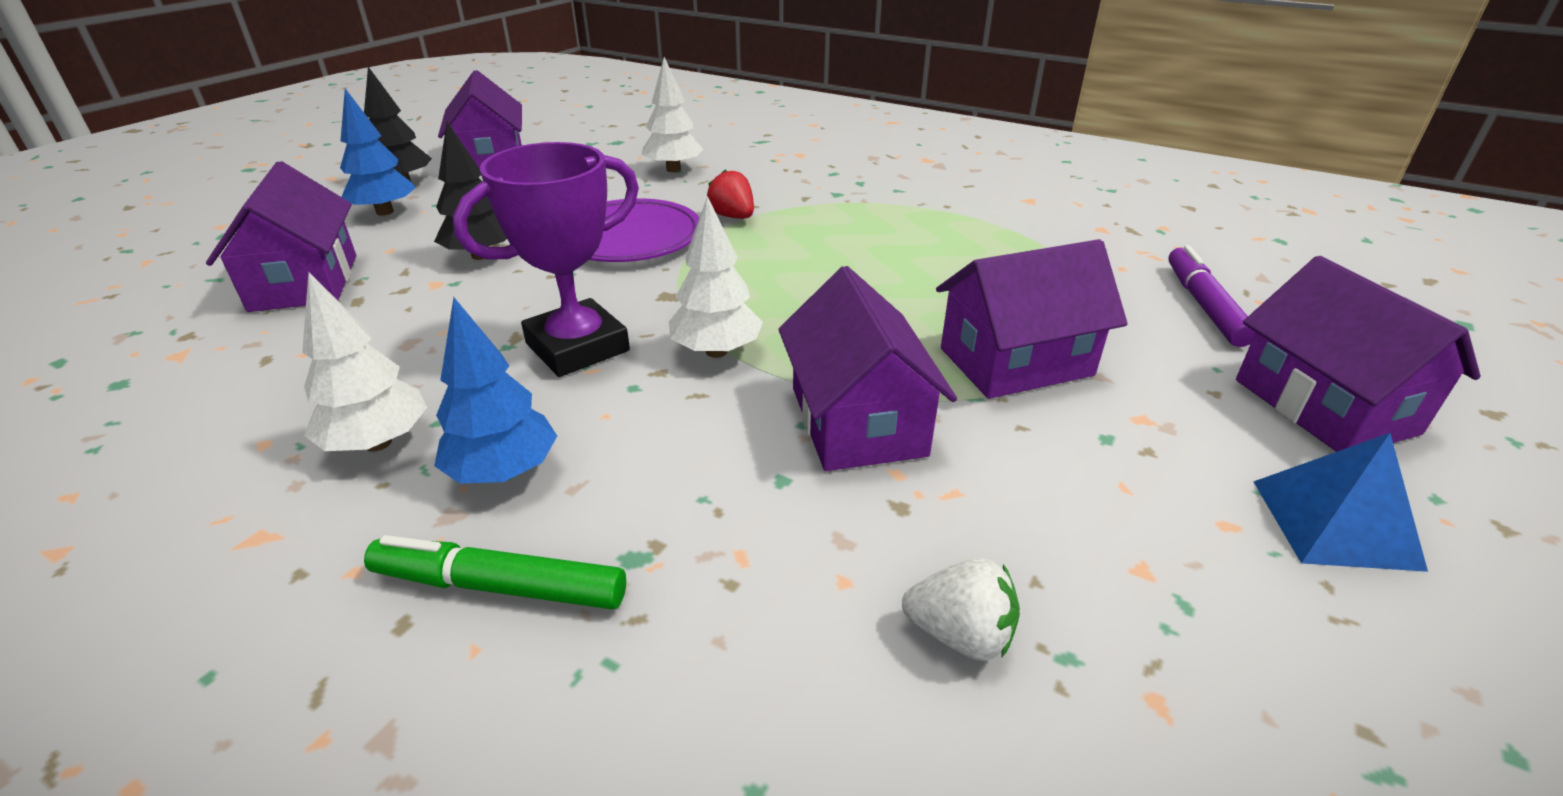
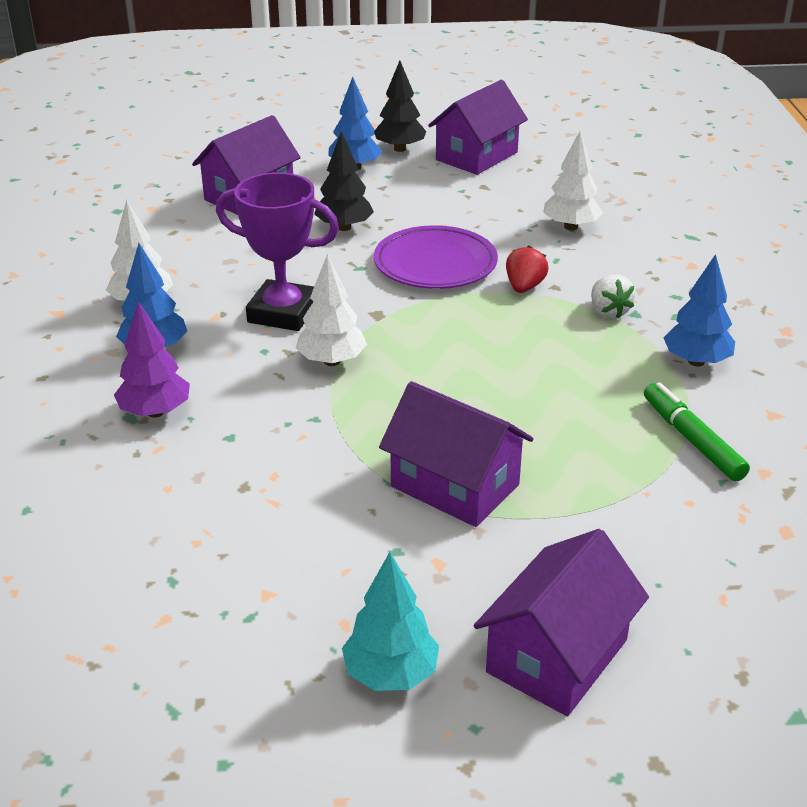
camera: 55 degrees right, 0 degrees up
(500, 587) = (81, 390): green marker -> green marker (692, 440)
(652, 526) = (155, 412): none -> purple tree
(858, 421) = (311, 442): purple house -> none
(931, 198) = (696, 361): none -> blue tree
(960, 635) = (159, 539): white strawberry -> white strawberry (608, 312)
(1203, 305) = (669, 563): purple marker -> none
(1335, 523) = (391, 674): blue pyramid -> turquoise tree

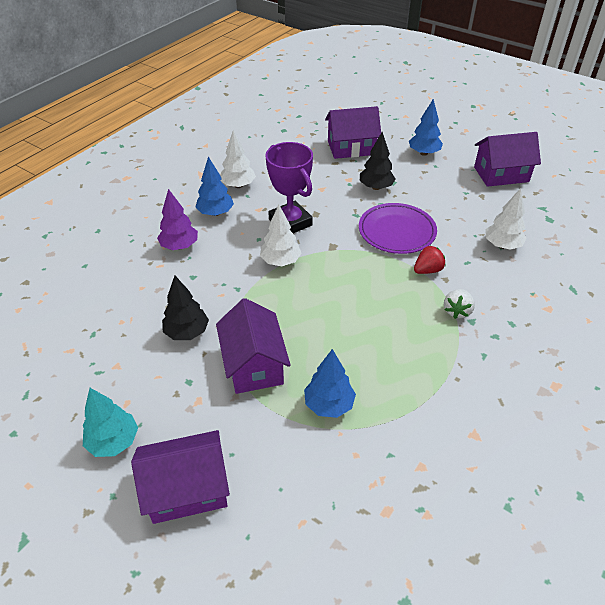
camera: 40 degrees right, 10 degrees up
(399, 149) = (462, 151): black tree -> black tree (187, 332)
(692, 440) = (404, 419): green marker -> none
(696, 361) = (470, 372): blue tree -> blue tree (329, 405)

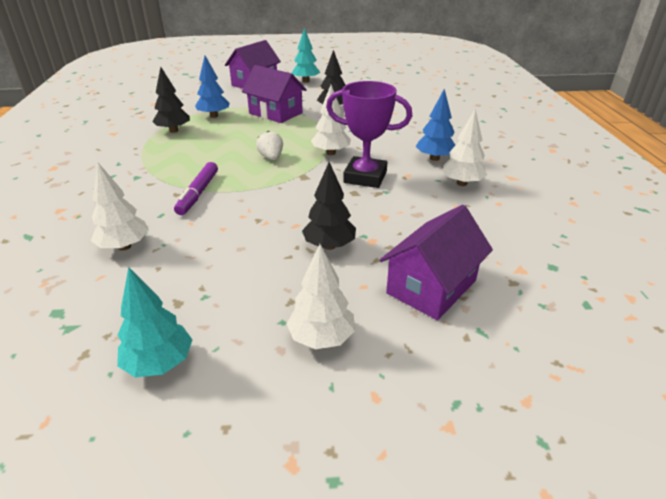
camera: 140 degrees right, 10 degrees down
(179, 246) = (415, 134): purple tree -> none
(397, 231) = (257, 211): purple plate -> none
(398, 394) = (173, 131): none -> black tree
(424, 153) = (321, 338): blue tree -> white tree
(427, 270) = (198, 193): red strawberry -> purple marker
(457, 311) = (153, 178): white strawberry -> white strawberry (271, 158)
(501, 174) = (159, 363): purple house -> turquoise tree

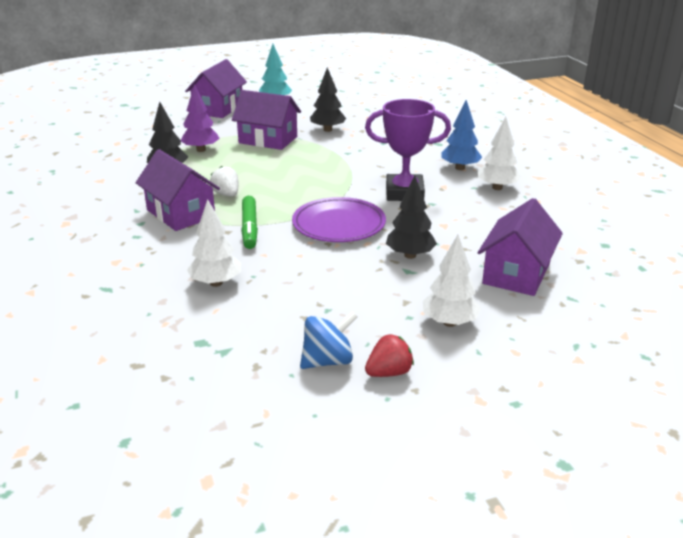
camera: 15 degrees left, 5 degrees down
(151, 171) = (181, 213): none -> purple house
(159, 363) = (328, 361): turquoise tree -> blue spinning top
(198, 193) = (250, 228): purple marker -> green marker
(212, 395) = (389, 372): none -> red strawberry
(214, 116) = (201, 150): blue tree -> purple tree
(271, 158) = (298, 186): white strawberry -> white strawberry (226, 194)
(281, 201) = (339, 224): none -> purple plate
(331, 153) = (356, 174): white tree -> none

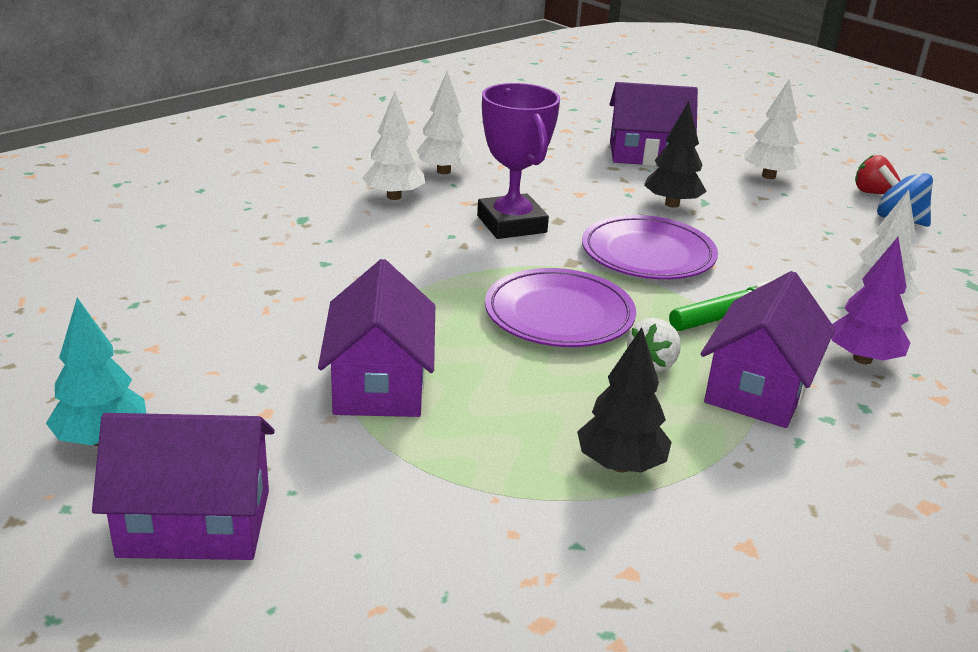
camera: 115 degrees left, 0 degrees up
(201, 150) = (489, 457): purple tree -> purple tree (862, 359)
(290, 183) = (559, 315): none -> purple plate
(328, 130) = (285, 326): black tree -> none
(460, 168) = (394, 196): blue tree -> white tree

